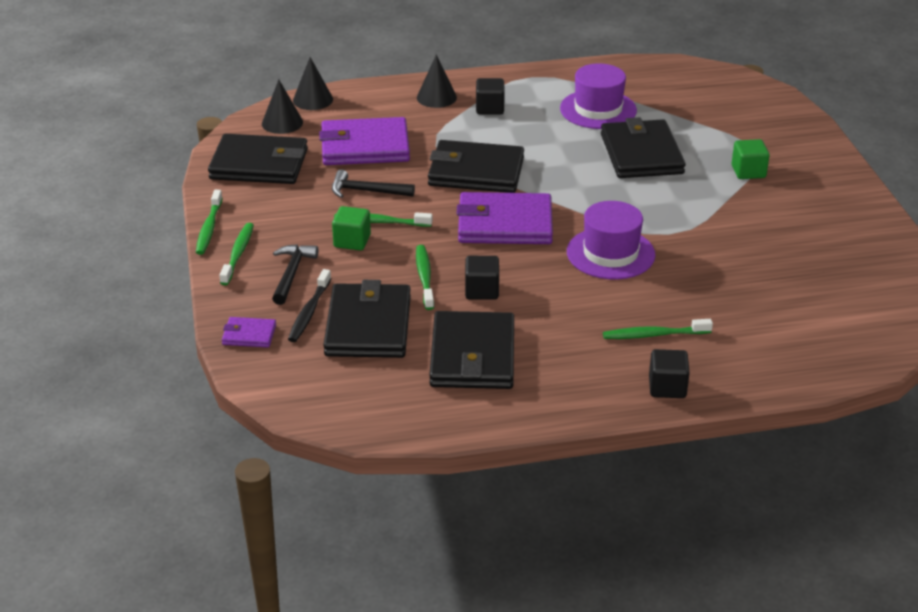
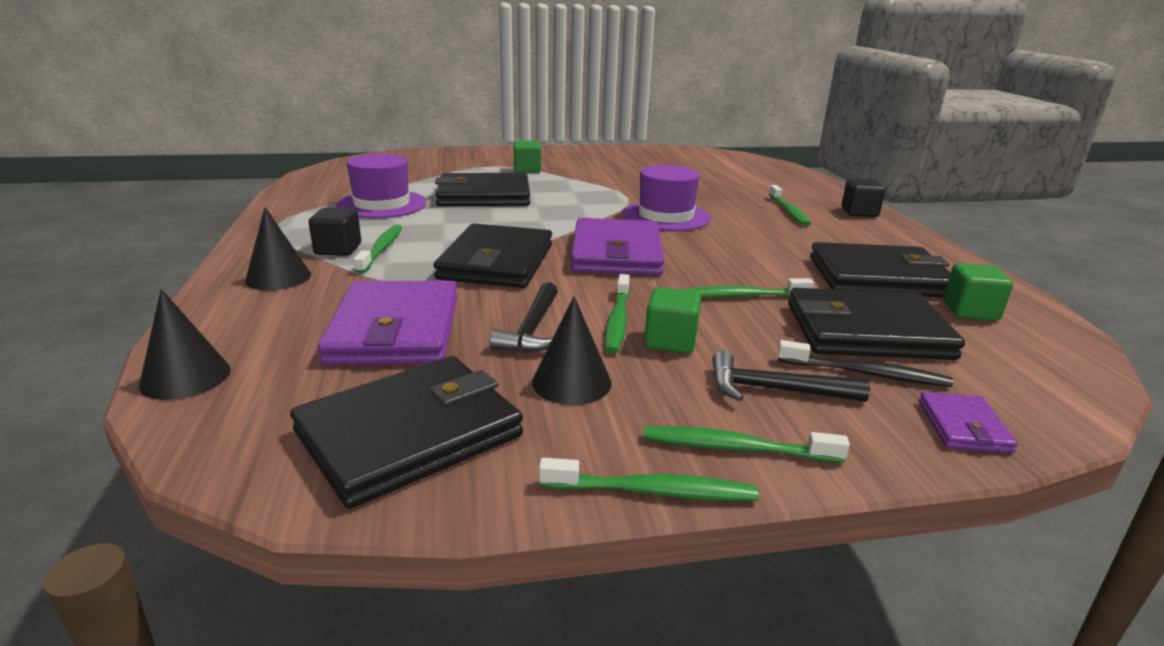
camera: 90 degrees left, 10 degrees down
(259, 164) = (409, 434): black wallet -> black wallet turned 45 degrees clockwise
(282, 123) = (253, 410): black cone -> black cone (571, 382)
(406, 389) = (970, 311): none -> green cube
(481, 291) = (755, 269): black cube -> none
(492, 124) = (381, 249): none -> green toothbrush

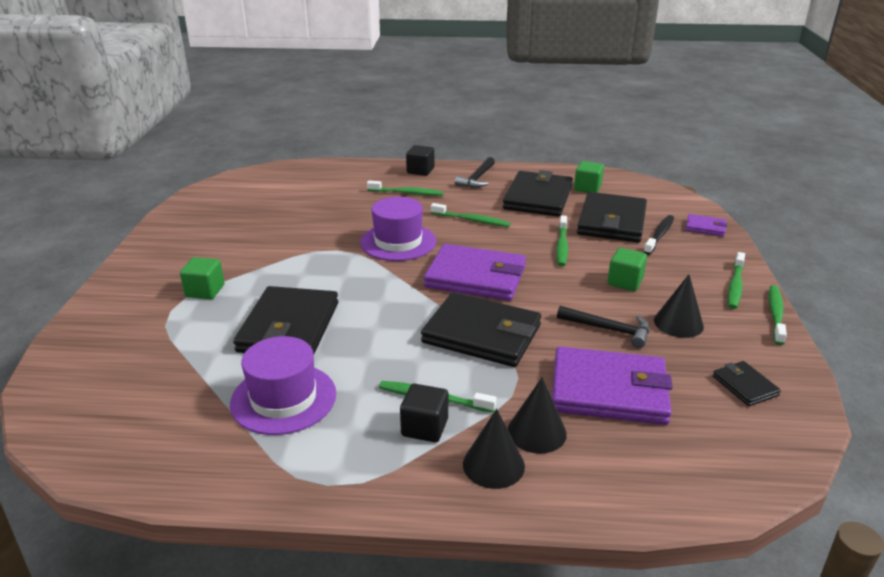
camera: 75 degrees left, 5 degrees up
(185, 377) = (691, 497): black cone -> black cone (537, 432)
(409, 434) = (744, 386): black wallet -> black wallet, size x0.47
(617, 321) = (596, 295): green toothbrush -> green toothbrush (472, 220)
(775, 390) = (679, 263): black hammer -> black hammer (477, 178)

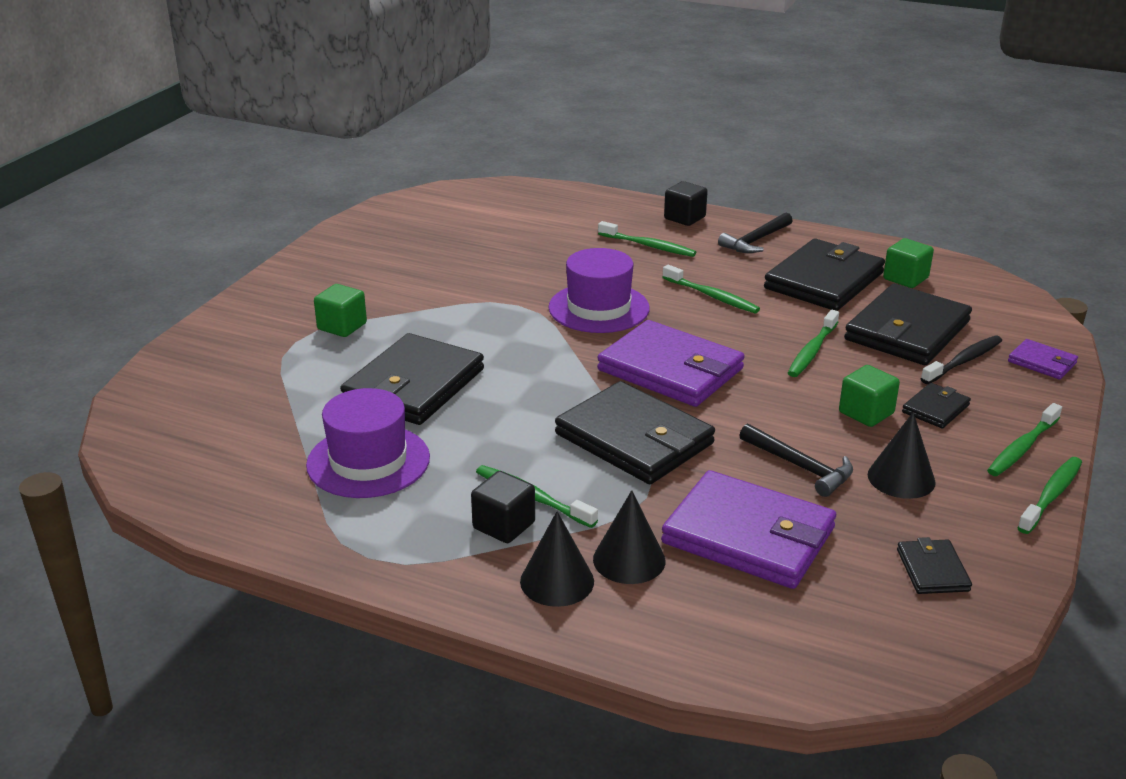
camera: 20 degrees right, 0 degrees up
(665, 270) = (935, 408): none -> black wallet

